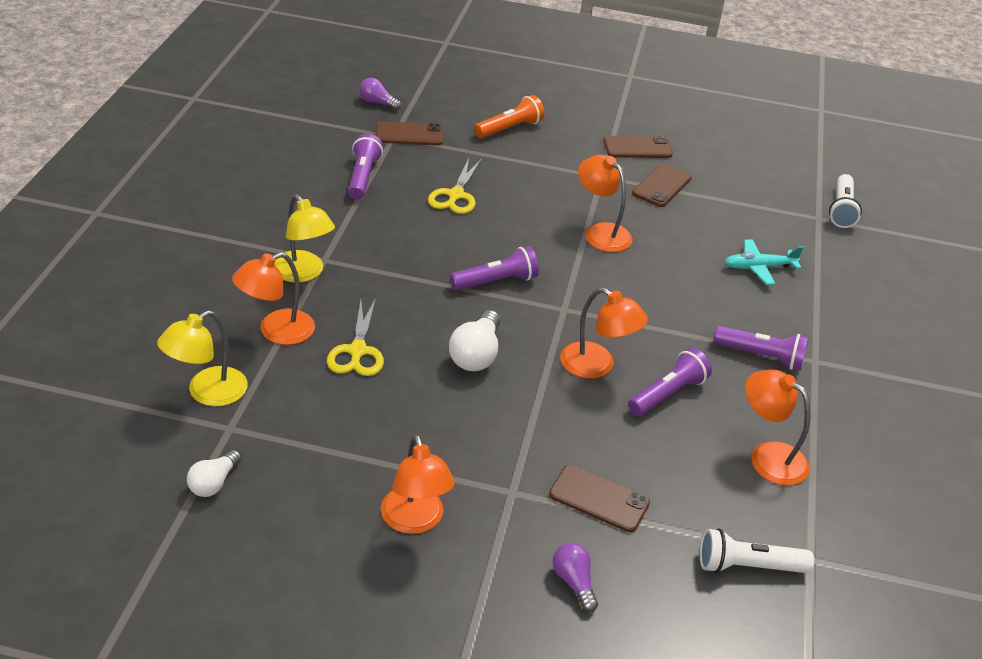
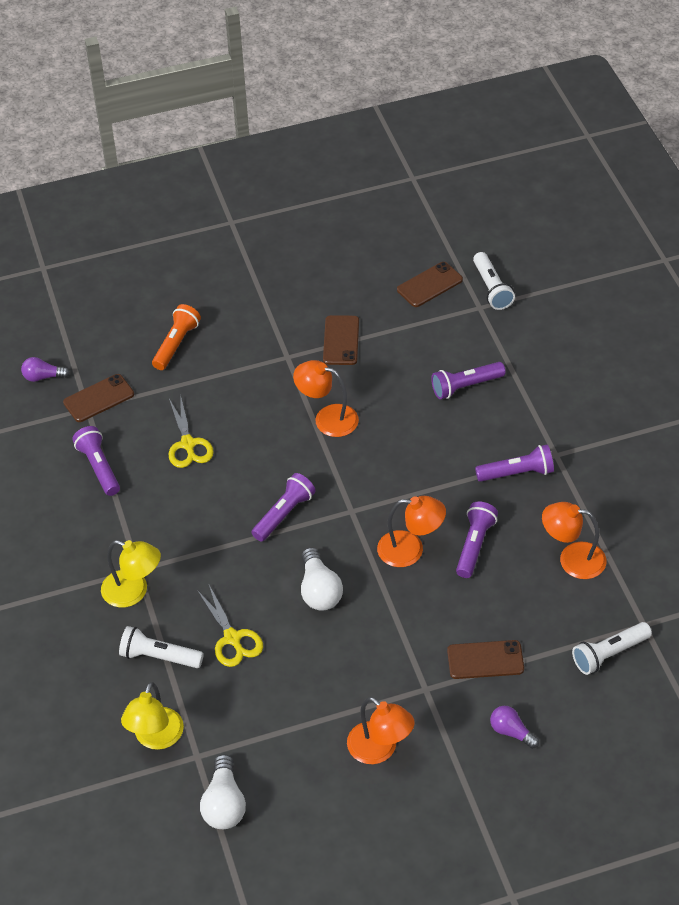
camera: 25 degrees left, 10 degrees up
(214, 483) = (224, 804): white light bulb -> white light bulb, size x1.54
(276, 331) = (159, 657): orange lamp -> white flashlight
(637, 148) = (294, 308): brown phone -> brown phone (429, 285)
(759, 267) = (465, 386): turquoise plane -> purple flashlight

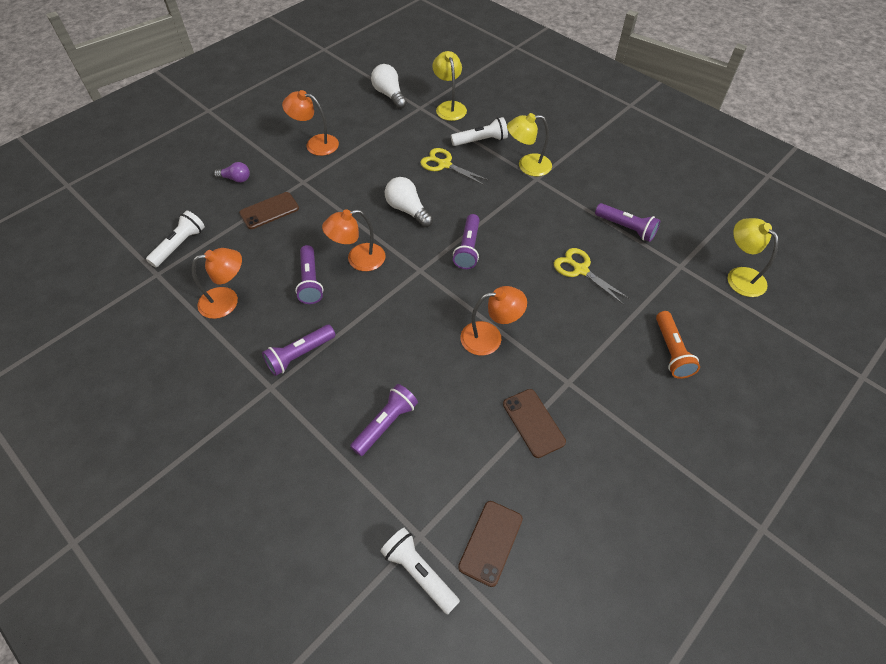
camera: 150 degrees right, 5 degrees up
(43, 377) = (740, 276): purple light bulb -> yellow lamp
(98, 398) = (681, 277): brown phone -> none

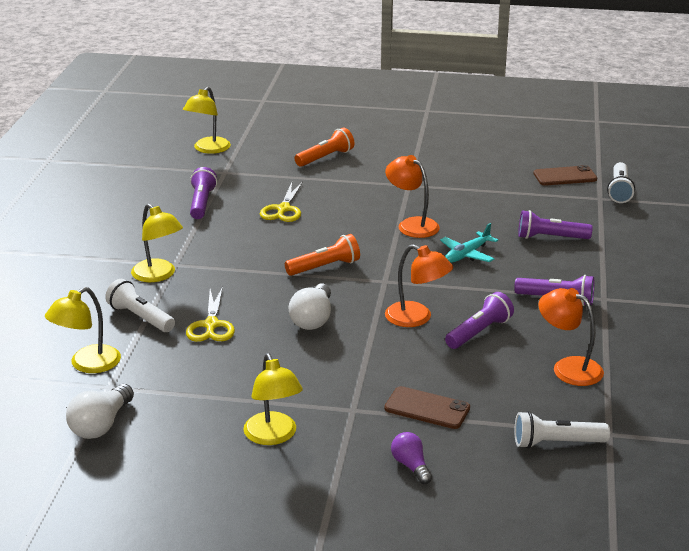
camera: 125 degrees left, 25 degrees down
(315, 144) = (273, 436): orange lamp -> yellow lamp
(412, 343) = (467, 254): none -> turquoise plane
(468, 248) = (324, 267): purple flashlight -> orange flashlight
(533, 423) = (461, 187): brown phone -> none

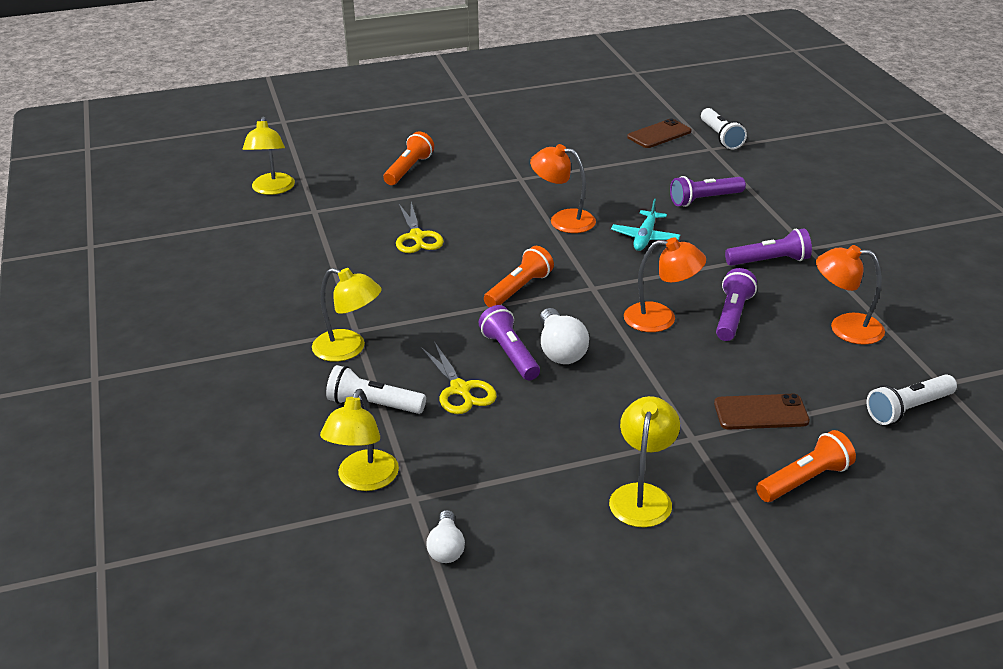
camera: 25 degrees left, 5 degrees up
(101, 425) = (446, 548): white light bulb -> white light bulb, size x0.65
(202, 203) = (321, 252): purple flashlight -> purple flashlight (510, 354)
(273, 436) = (642, 495): yellow lamp -> yellow lamp turned 120 degrees counterclockwise
(411, 466) = (804, 480): purple light bulb -> orange flashlight

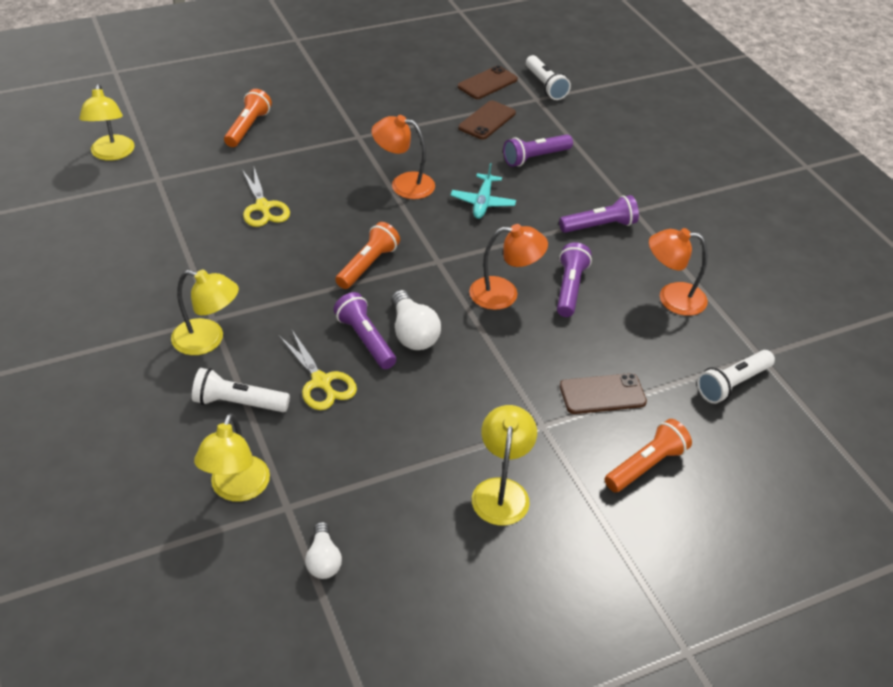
camera: 10 degrees left, 10 degrees up
(656, 166) = (487, 120): none -> brown phone

